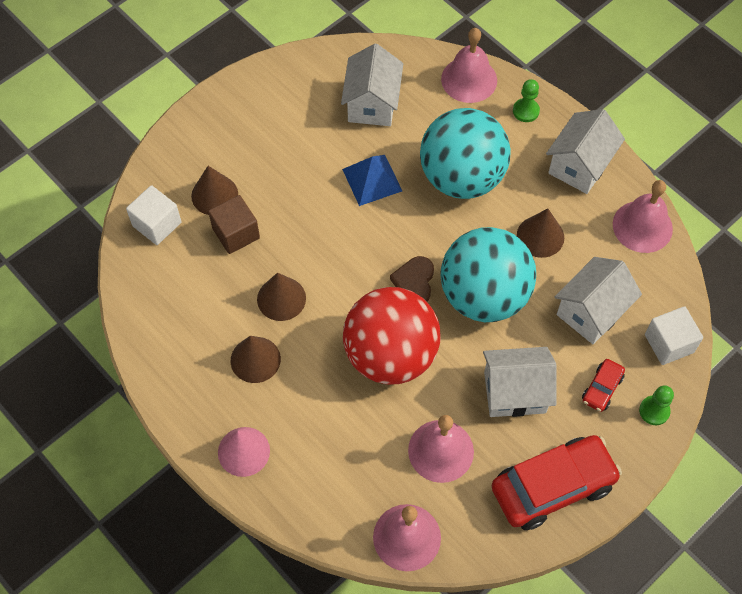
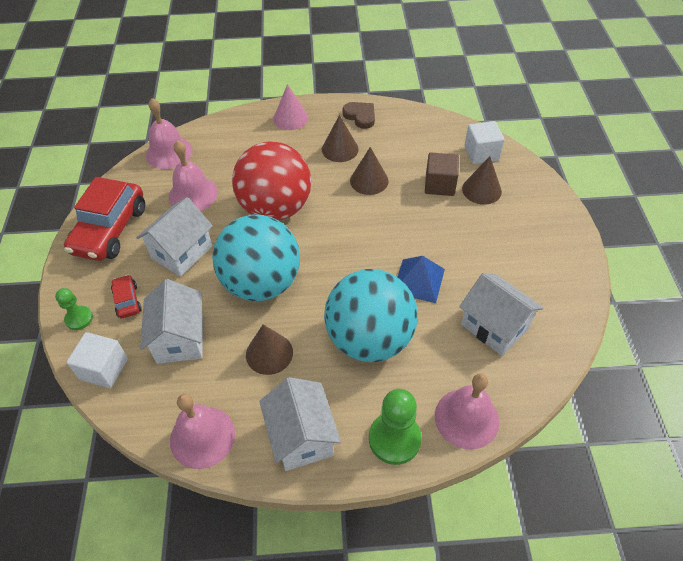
camera: 130 degrees right, 10 degrees down
(414, 282) = (312, 252): brown heart -> brown heart (360, 116)
(526, 111) = (394, 439): green pawn -> green pawn, size x1.71

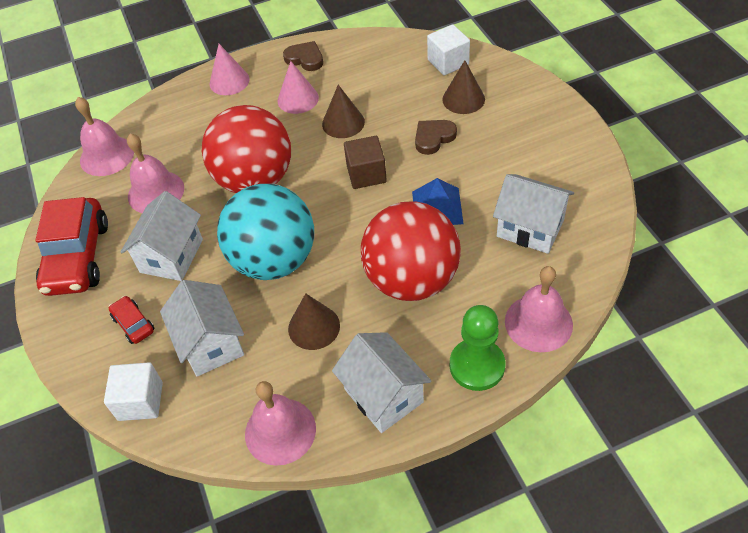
camera: 15 degrees left, 0 degrees up
(79, 318) = (87, 360): green pawn -> none
(340, 149) = (298, 99): brown cone -> pink cone
(369, 339) = (411, 279): turquoise ball -> red ball
(439, 185) = (418, 106): brown cube -> brown cube (366, 174)
(441, 217) = (433, 138): none -> brown heart

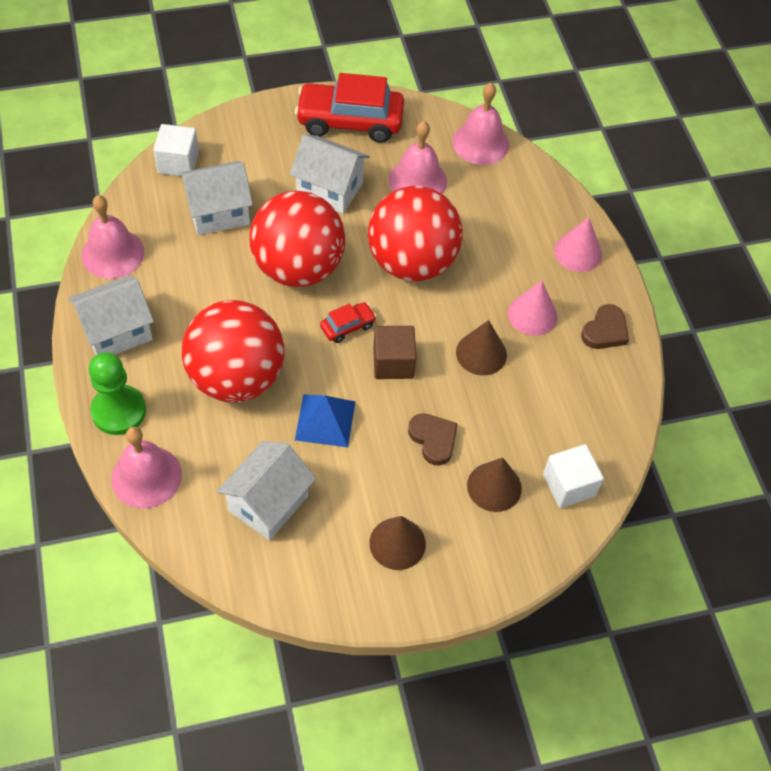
camera: 90 degrees right, 5 degrees up
(133, 324) = (259, 160): red car -> red car (348, 326)
(274, 260) = (298, 268): turquoise ball -> red ball
(314, 327) = (209, 290): brown cone -> brown cone (397, 543)

